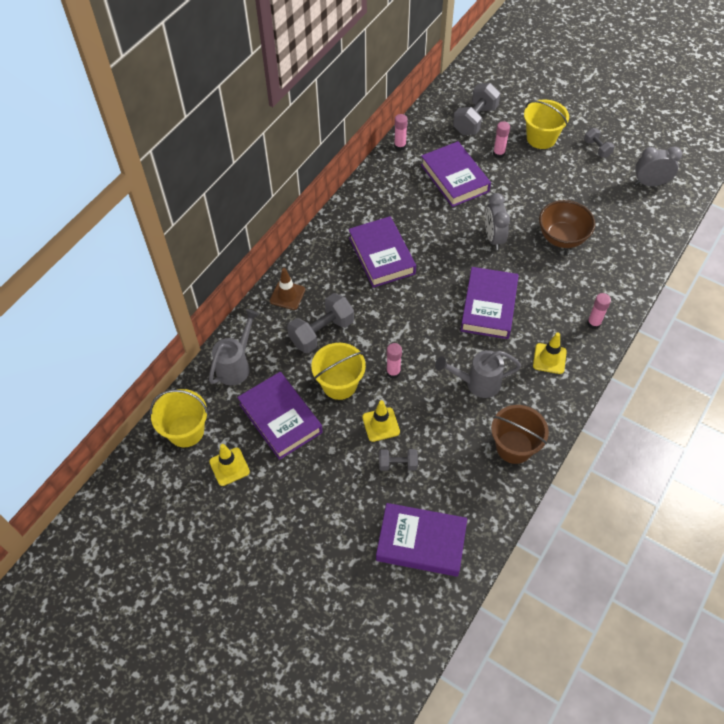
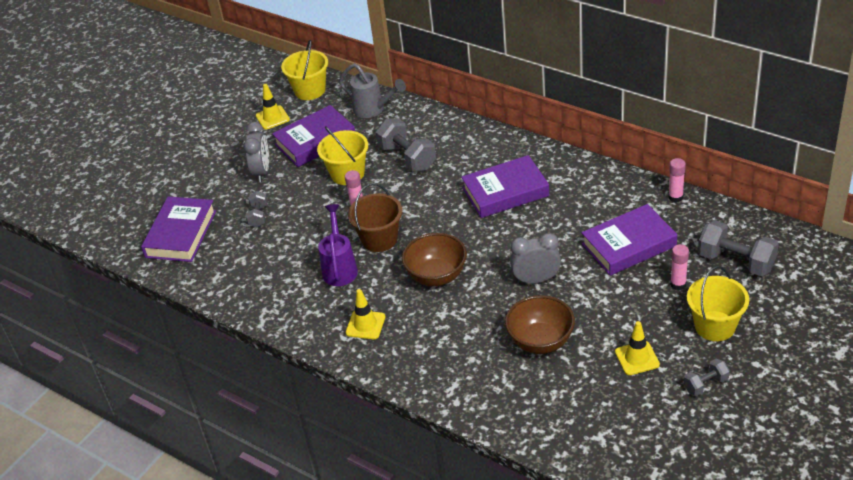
camera: 95 degrees right, 15 degrees down
(287, 295) = (452, 132): brown traffic cone -> none
(381, 424) = (301, 203): yellow traffic cone -> yellow traffic cone (637, 358)
(476, 383) = (340, 268): grey watering can -> purple watering can
(488, 306) = (436, 276): purple book -> brown bowl
(514, 447) = (264, 295): brown bucket -> brown bucket (379, 239)
(593, 323) = (411, 365): pink glue stick -> none
(650, 183) = (646, 439): grey clock -> grey clock (262, 172)

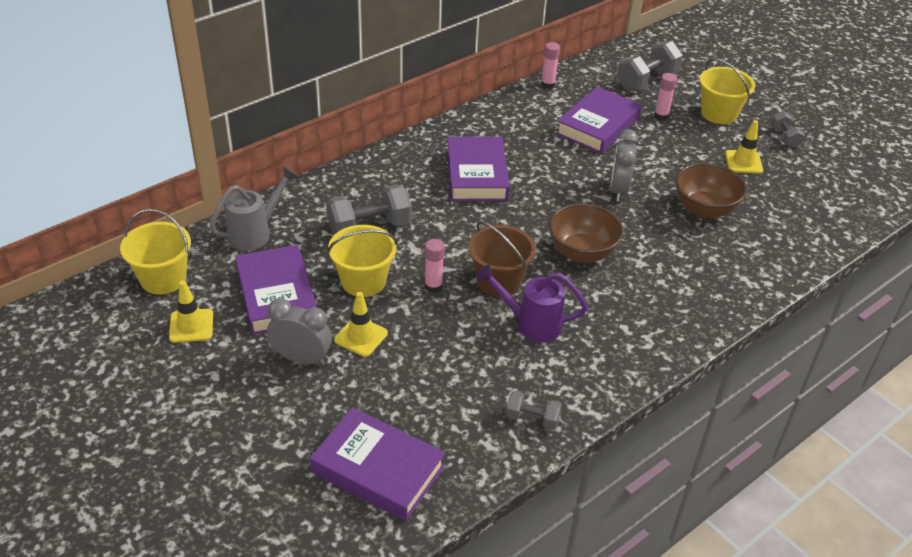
camera: 80 degrees left, 0 degrees up
(258, 216) = (391, 379): grey dumbbell -> grey dumbbell (532, 419)
(365, 325) = (635, 323): yellow traffic cone -> yellow traffic cone (361, 336)
(628, 245) = (597, 126): purple book -> purple book turned 45 degrees clockwise

